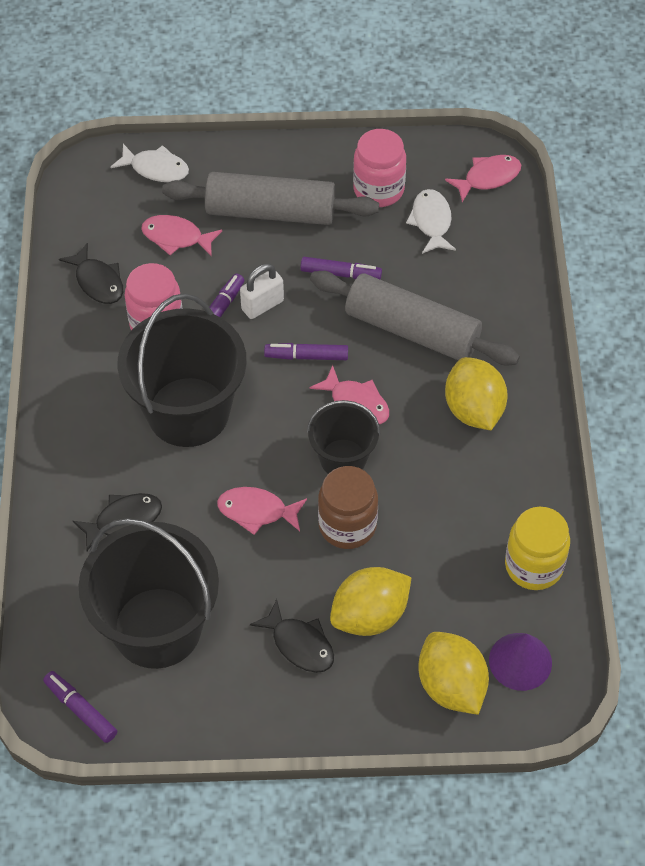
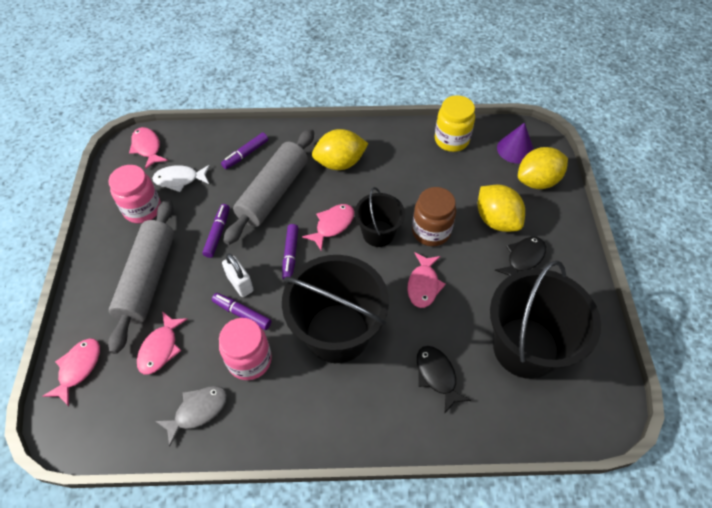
camera: 90 degrees left, 0 degrees up
(81, 710) = (601, 397): purple marker -> purple marker (246, 154)
(98, 281) = (198, 411): black fish -> grey fish
(155, 168) = (78, 368): white fish -> pink fish

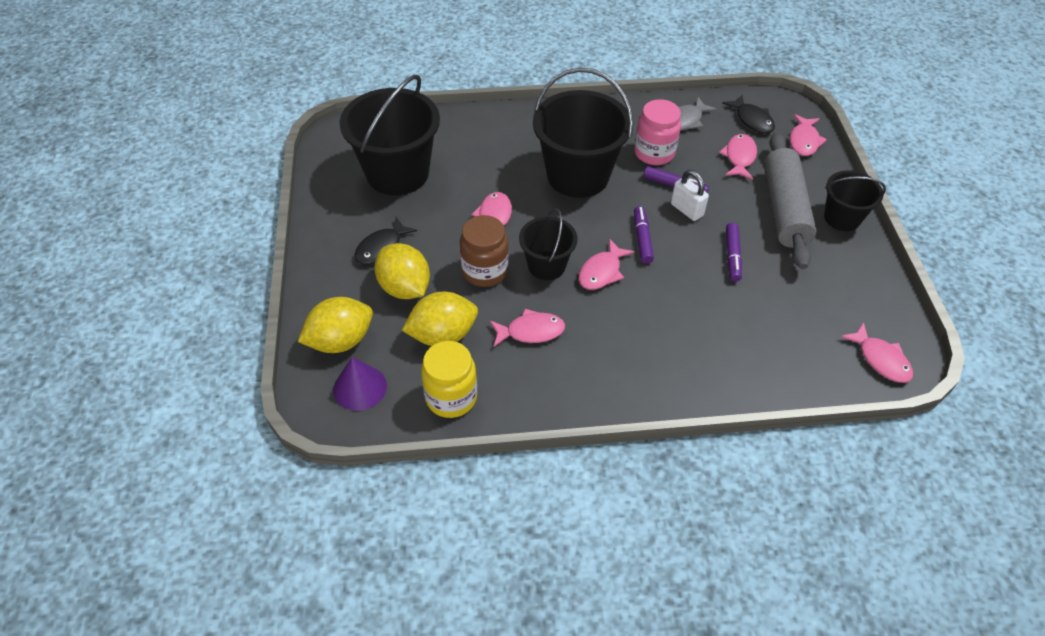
camera: 175 degrees right, 5 degrees down
(100, 266) = (842, 218): none -> black bucket
(142, 209) = (834, 278): pink jar -> none
(180, 179) = (811, 317): white fish -> none
(246, 154) = (740, 357): purple marker -> none
(273, 193) = (684, 306): grey rolling pin -> none
(340, 163) = (608, 352): yellow lemon -> yellow lemon (443, 335)
(395, 180) = (531, 331): none -> pink fish
(437, 376) = (482, 150): black fish -> black fish (752, 120)

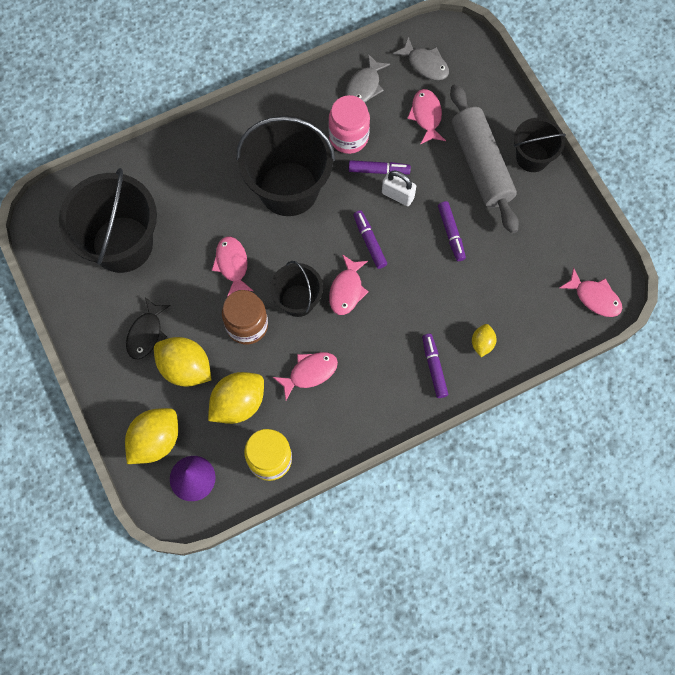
camera: 20 degrees left, 20 degrees up
(670, 369) = (434, 367): none -> purple marker
(734, 363) = (482, 343): none -> yellow lemon
(752, 120) = (425, 64): black fish -> grey fish
(804, 141) = (478, 75): pink fish -> none

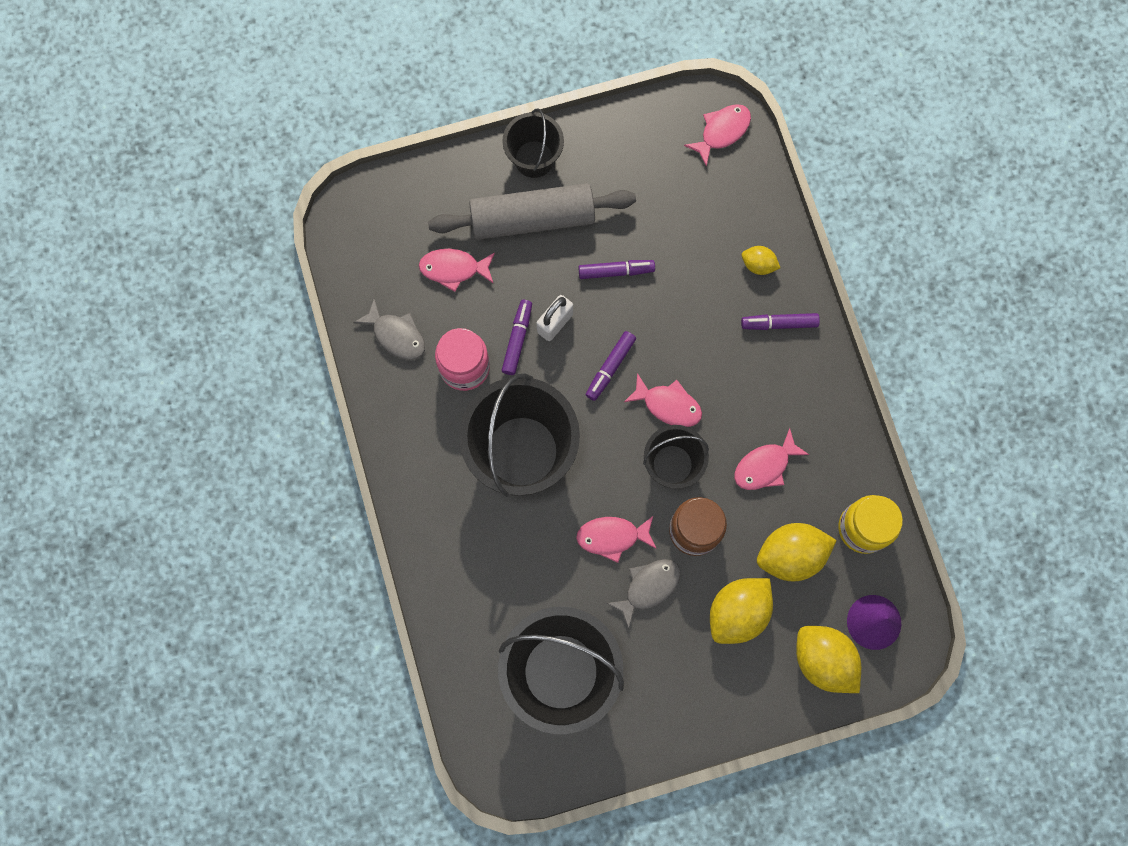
camera: 80 degrees left, 5 degrees up
(146, 333) = (686, 655): black fish -> none
(238, 403) = (790, 555): yellow lemon -> yellow lemon turned 75 degrees counterclockwise
(309, 373) = (765, 466): pink fish -> pink fish turned 105 degrees counterclockwise
(369, 242) = (610, 367): purple marker -> purple marker turned 45 degrees counterclockwise
(425, 64) = (381, 256): grey fish -> grey fish (648, 587)

